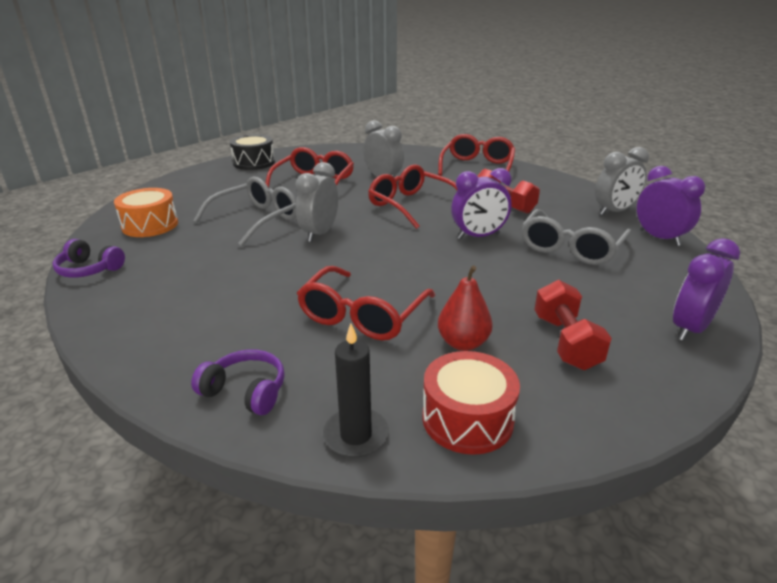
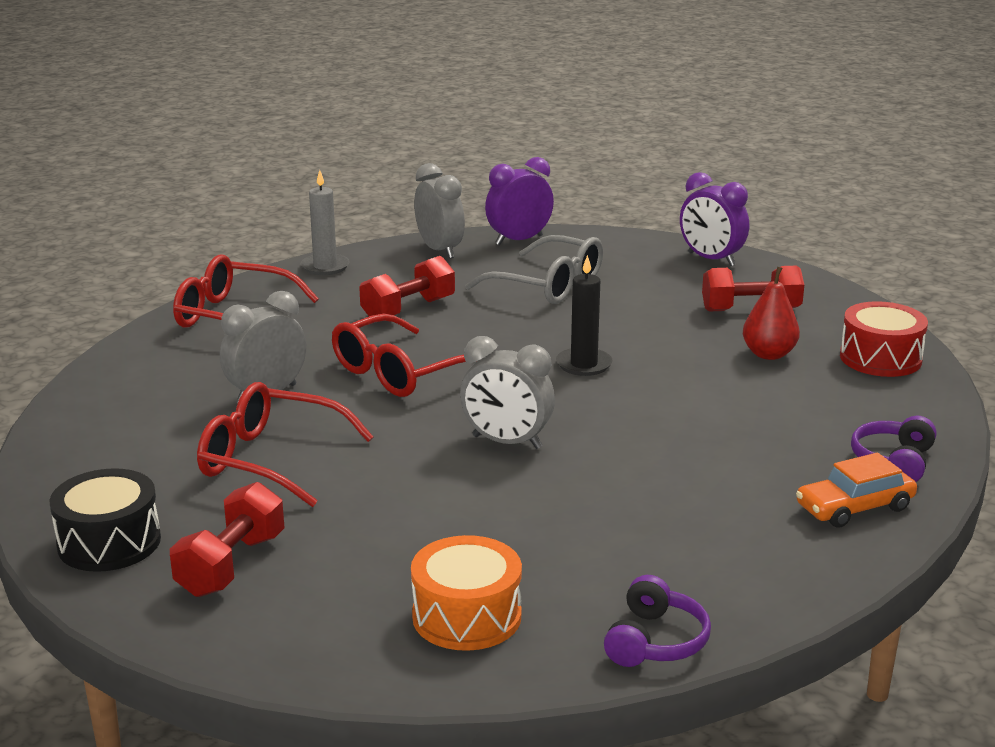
camera: 90 degrees left, 5 degrees down
(183, 357) = (854, 507): none -> orange car
(224, 181) = (231, 565): none -> red dumbbell
(256, 219) = (447, 503): grey glasses -> none
(356, 435) = (925, 404): black candle -> black candle (584, 364)
(362, 316) = (733, 405): red glasses -> none
(478, 236) = (516, 332): purple clock -> none
(560, 182) = (325, 267): none -> grey candle

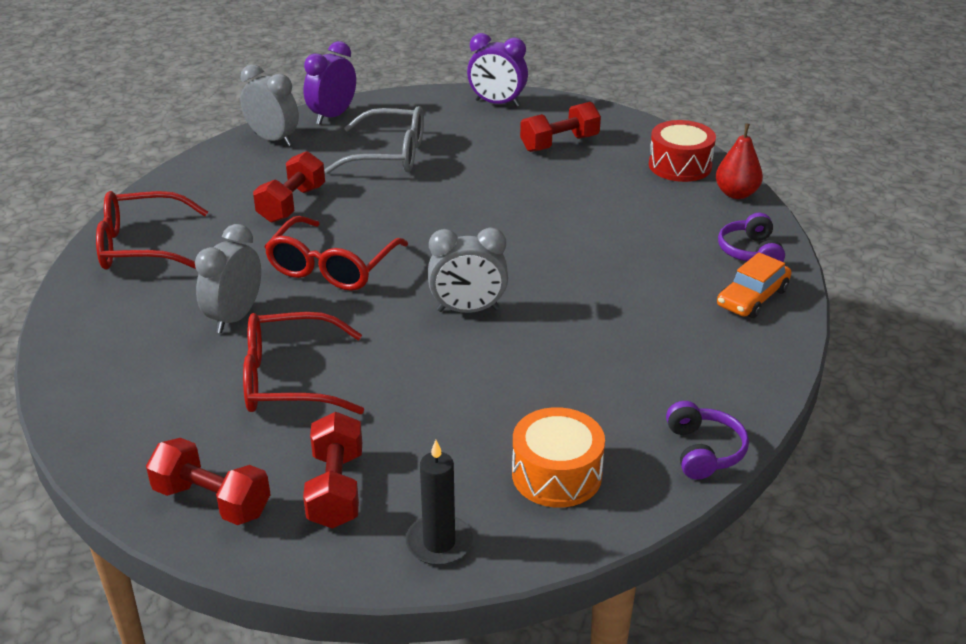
camera: 25 degrees left, 10 degrees up
(109, 542) = (212, 501): black drum -> red dumbbell
(325, 267) = (185, 177): grey candle -> none
(584, 364) = (473, 223): black candle -> black candle (439, 543)
(769, 354) = (601, 181): red pear -> red pear (736, 194)

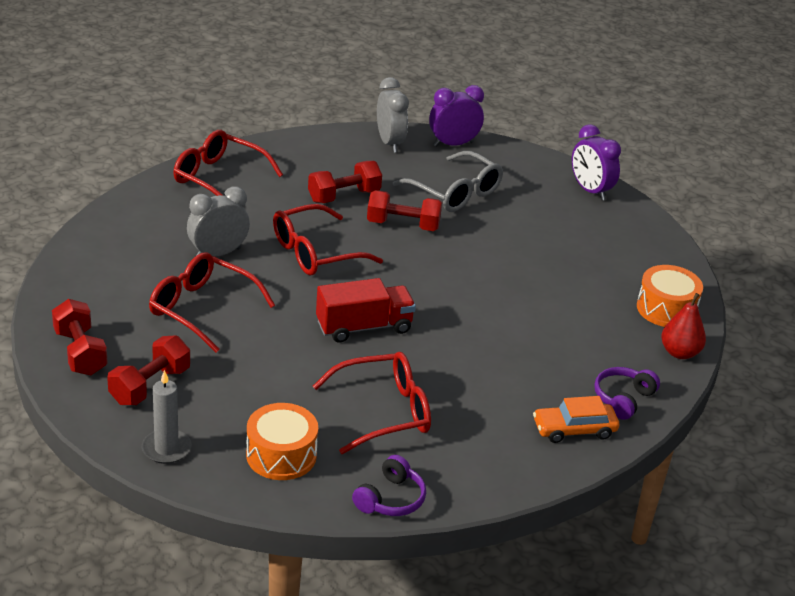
camera: 35 degrees right, 0 degrees up
(439, 543) = (166, 449): black candle -> grey candle
(468, 310) = (364, 327): grey clock -> red truck
(559, 143) = (594, 245): red dumbbell -> red dumbbell (403, 225)
(589, 375) = (384, 412): none -> red glasses
(680, 166) = (666, 309): red drum -> orange drum

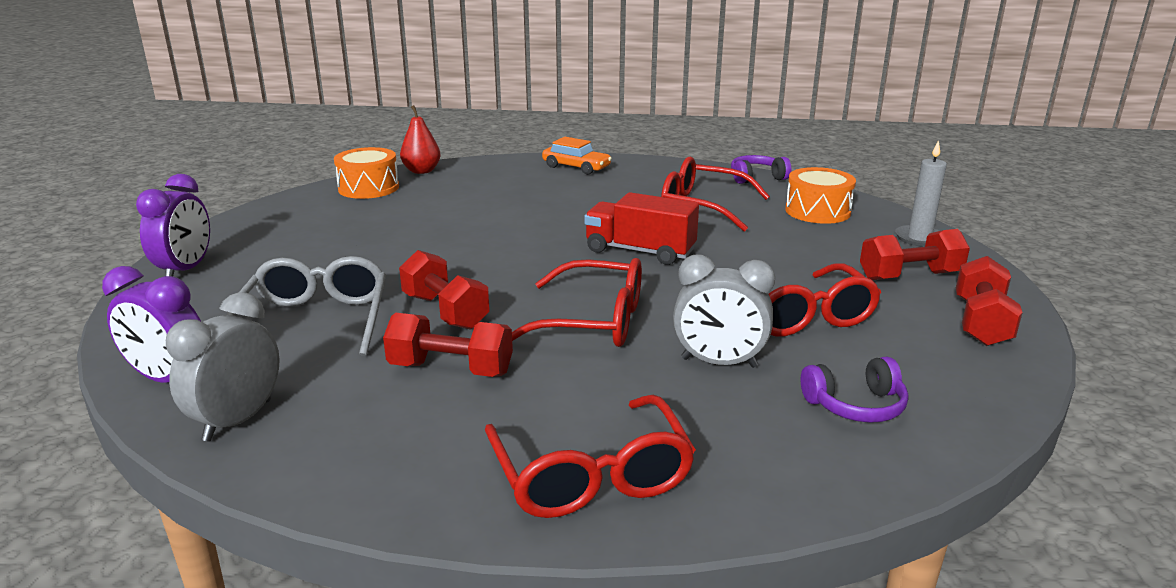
camera: 135 degrees left, 10 degrees down
(623, 399) = (513, 167): purple headphones -> purple headphones (855, 405)

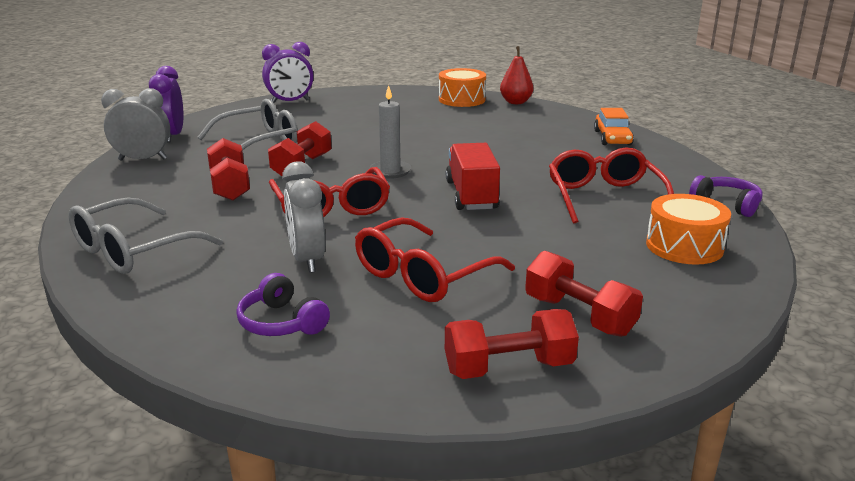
camera: 60 degrees right, 0 degrees up
(591, 476) = (133, 251): red glasses -> grey glasses
(919, 238) = (697, 309): grey candle -> grey candle (390, 171)

